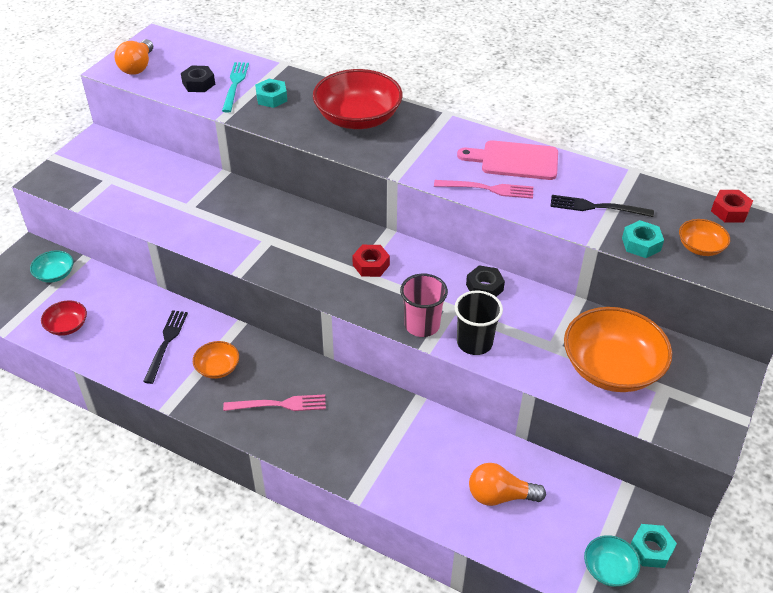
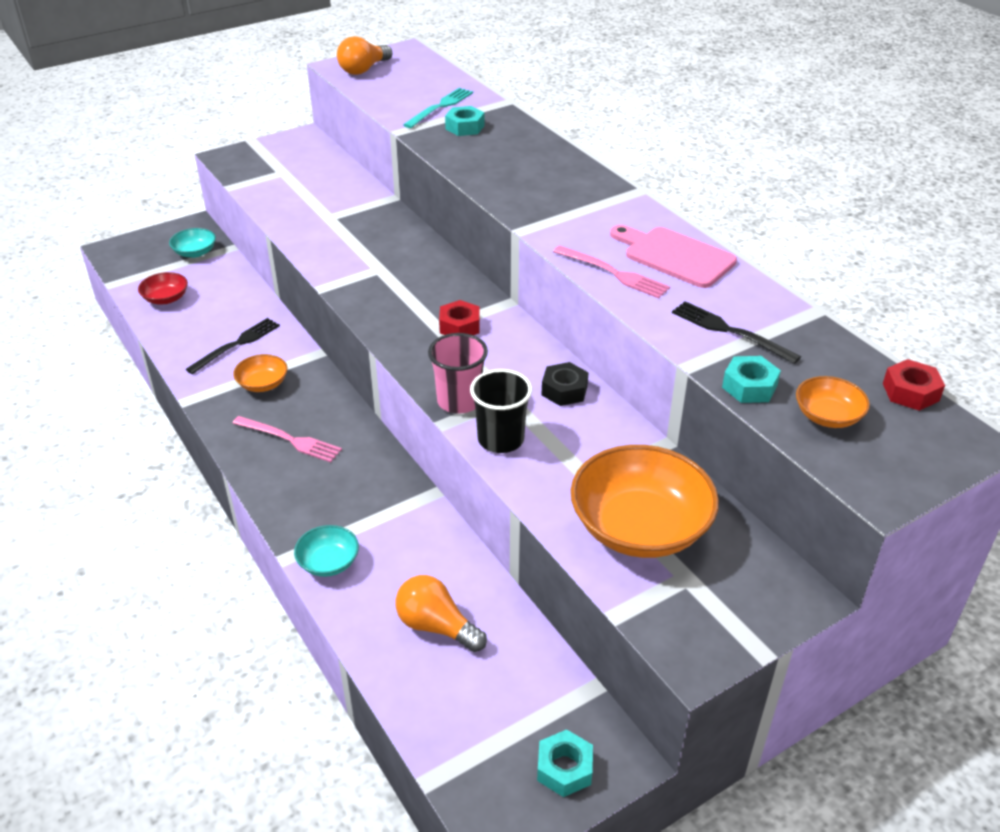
camera: 30 degrees right, 5 degrees down
(198, 84) = (406, 97): black nut -> none
(358, 118) = (536, 168): red bowl -> none
(609, 568) = (494, 763): turquoise bowl -> turquoise bowl (328, 562)

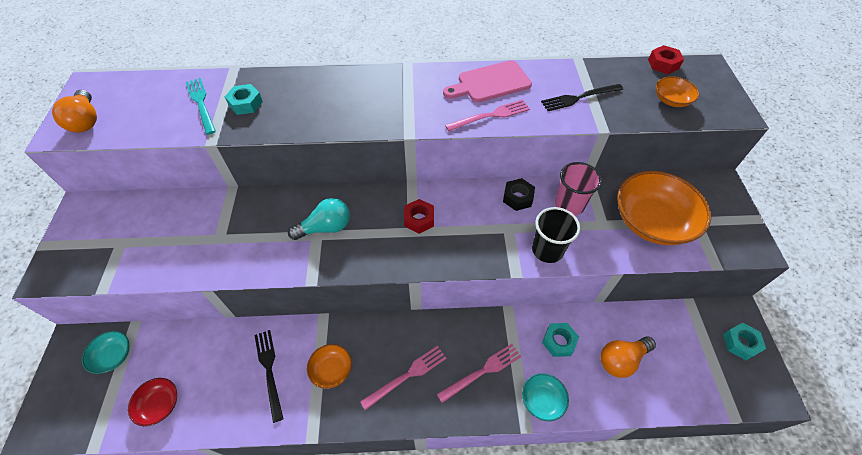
camera: 60 degrees left, 15 degrees up
(333, 498) = (482, 371): none -> pink fork
(393, 270) = (326, 227): none -> turquoise light bulb
(459, 401) = (498, 255): pink cup -> pink cup (569, 204)
(749, 386) = (633, 115): turquoise nut -> turquoise nut (558, 341)

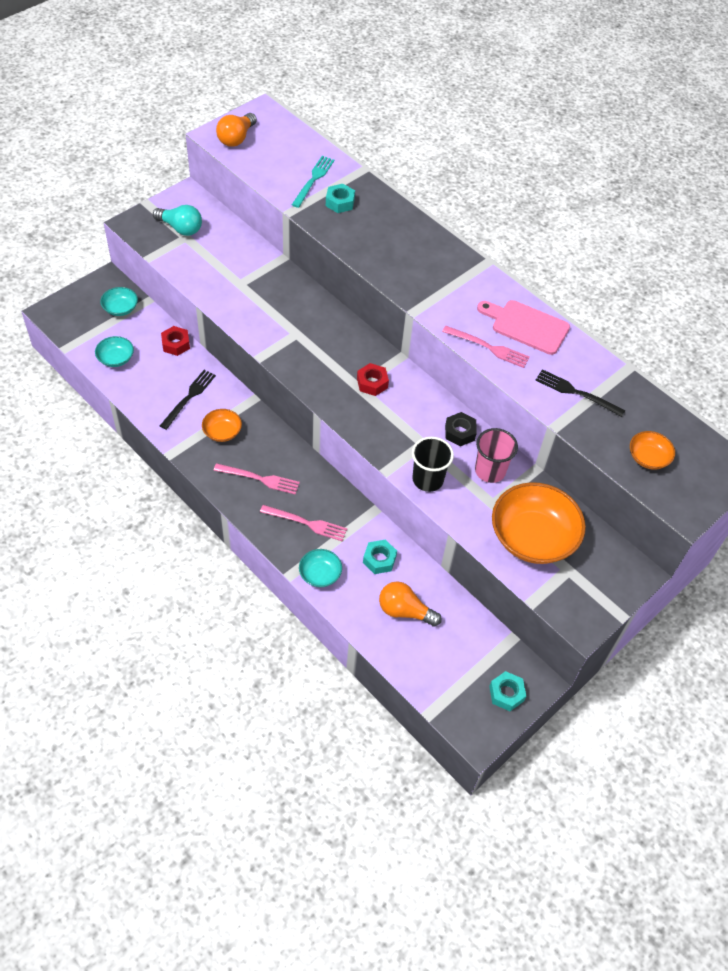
camera: 45 degrees right, 0 degrees up
(160, 404) = (116, 358): red bowl -> turquoise bowl
(326, 227) = (308, 334): turquoise light bulb -> turquoise light bulb (181, 228)
(663, 64) = (695, 431): red nut -> red nut (176, 344)

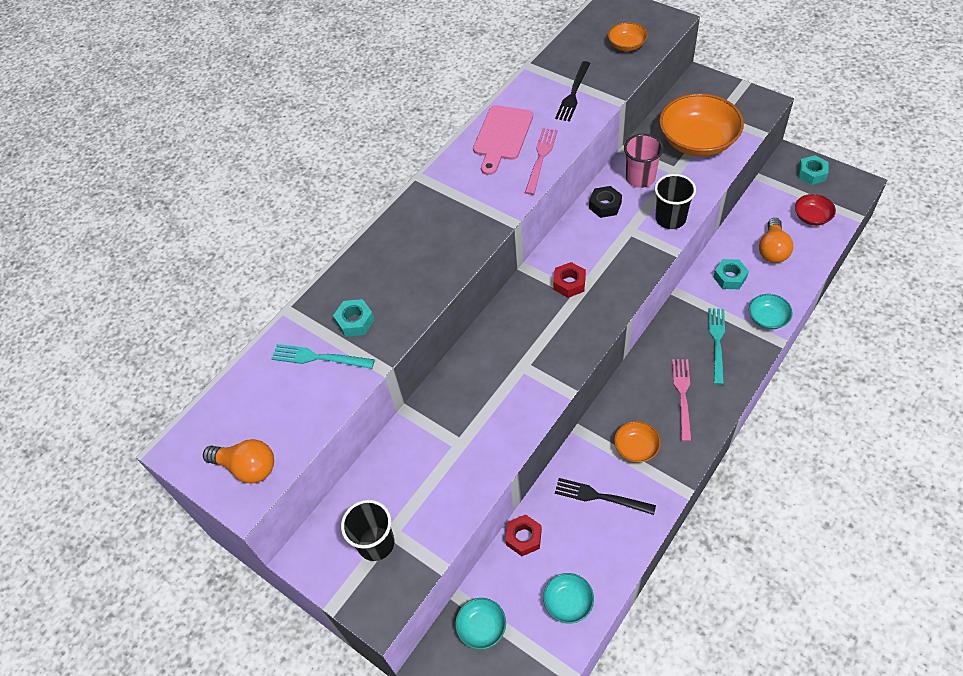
camera: 90 degrees left, 0 degrees up
(181, 228) = (376, 543): turquoise light bulb -> black cup
(306, 523) = (717, 342): pink fork -> turquoise fork
(440, 667) = (812, 217): none -> red bowl

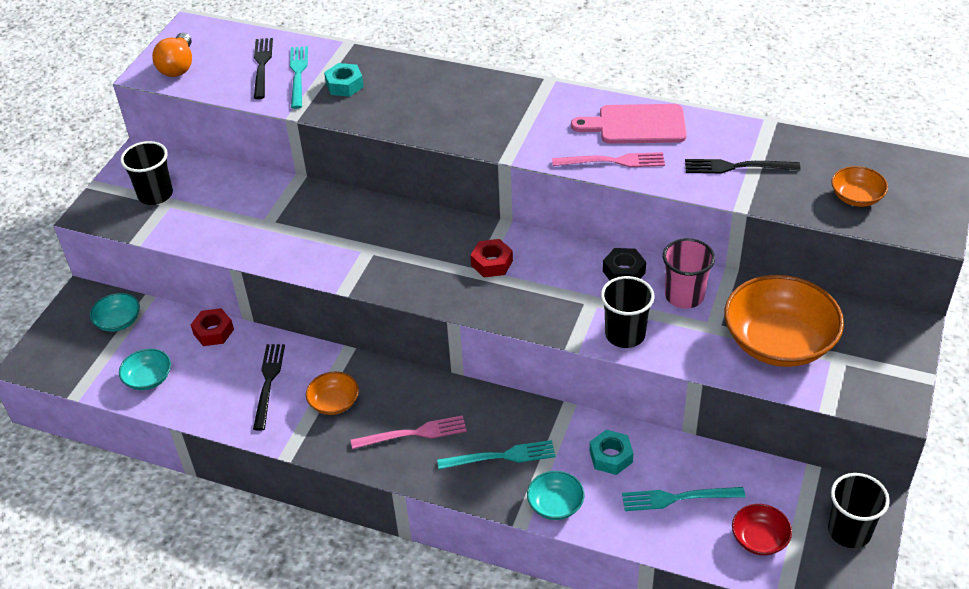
camera: 70 degrees right, 10 degrees down
(287, 388) = (262, 65): none -> black fork
(772, 250) = (677, 498): orange light bulb -> turquoise fork
(811, 173) = (849, 531): turquoise nut -> black cup

